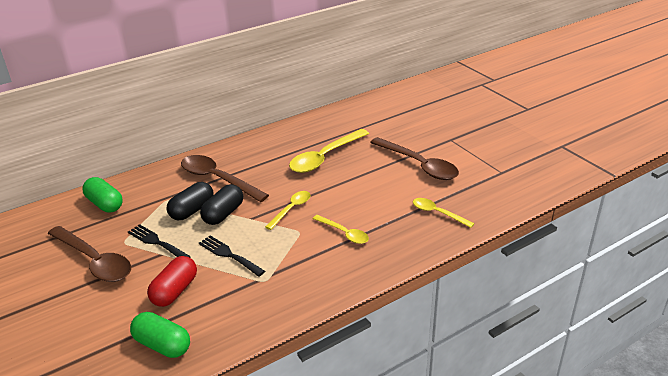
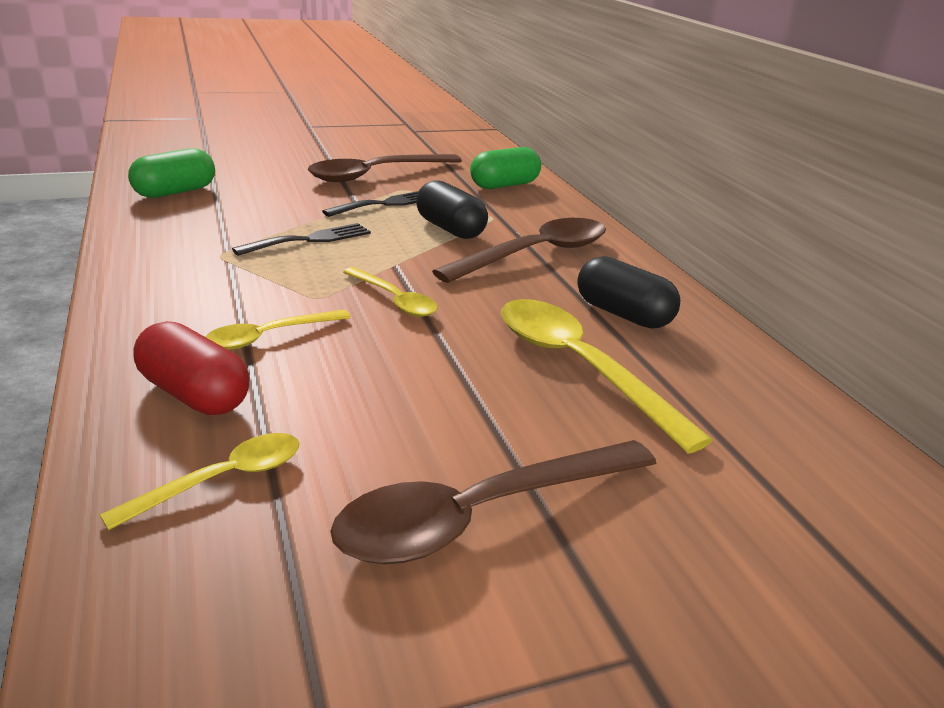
camera: 100 degrees right, 5 degrees down
(175, 291) = (266, 204): red capsule -> red capsule (194, 394)
(223, 214) = (423, 247): black capsule -> black capsule (623, 314)

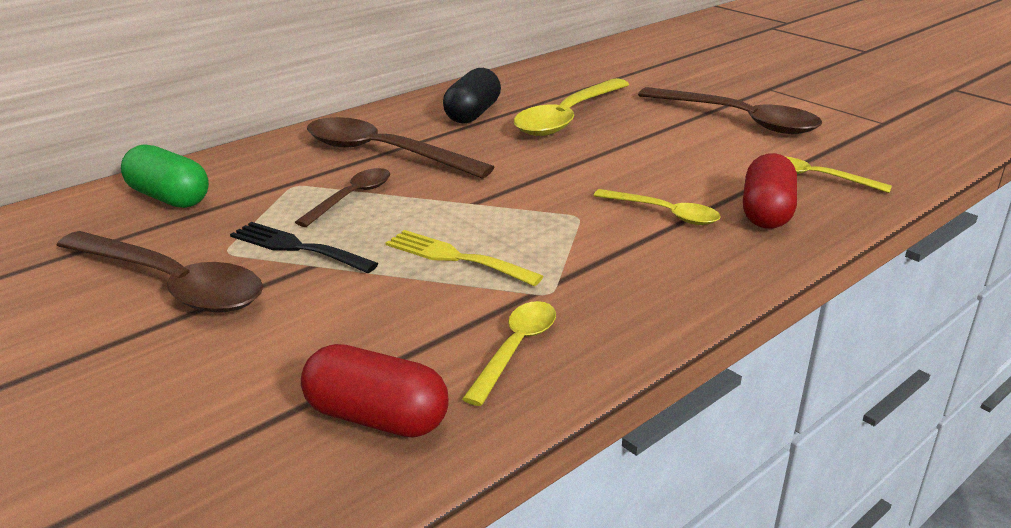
camera: 110 degrees left, 0 degrees up
(175, 192) = (376, 418): green capsule -> red capsule
(310, 240) = (455, 257): black fork -> yellow fork
(394, 300) = (545, 186): yellow spoon -> yellow spoon (516, 349)
(450, 229) = (351, 198): black capsule -> brown spoon

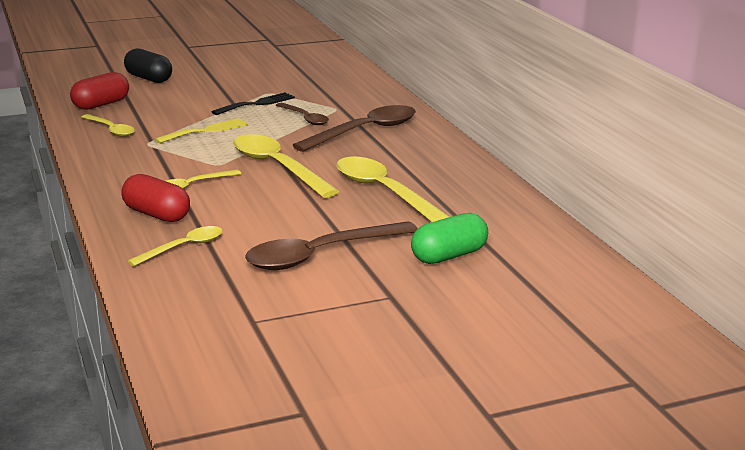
camera: 110 degrees right, 5 degrees down
(168, 198) = (346, 85): green capsule -> green capsule (449, 256)
(171, 284) = (247, 83): brown spoon -> none
(472, 114) = (419, 164): black capsule -> black capsule (149, 78)
(552, 178) = (277, 167): none -> yellow spoon

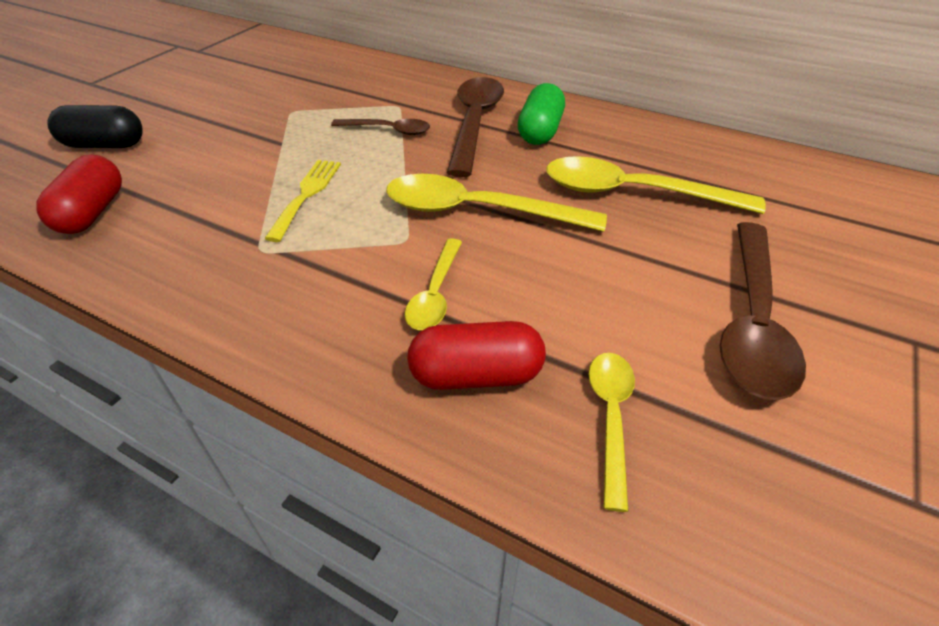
camera: 40 degrees left, 20 degrees up
(111, 130) = (172, 250): yellow spoon -> none
(257, 104) = (304, 131): black fork -> none
(449, 256) = (835, 247): green capsule -> green capsule (540, 131)

